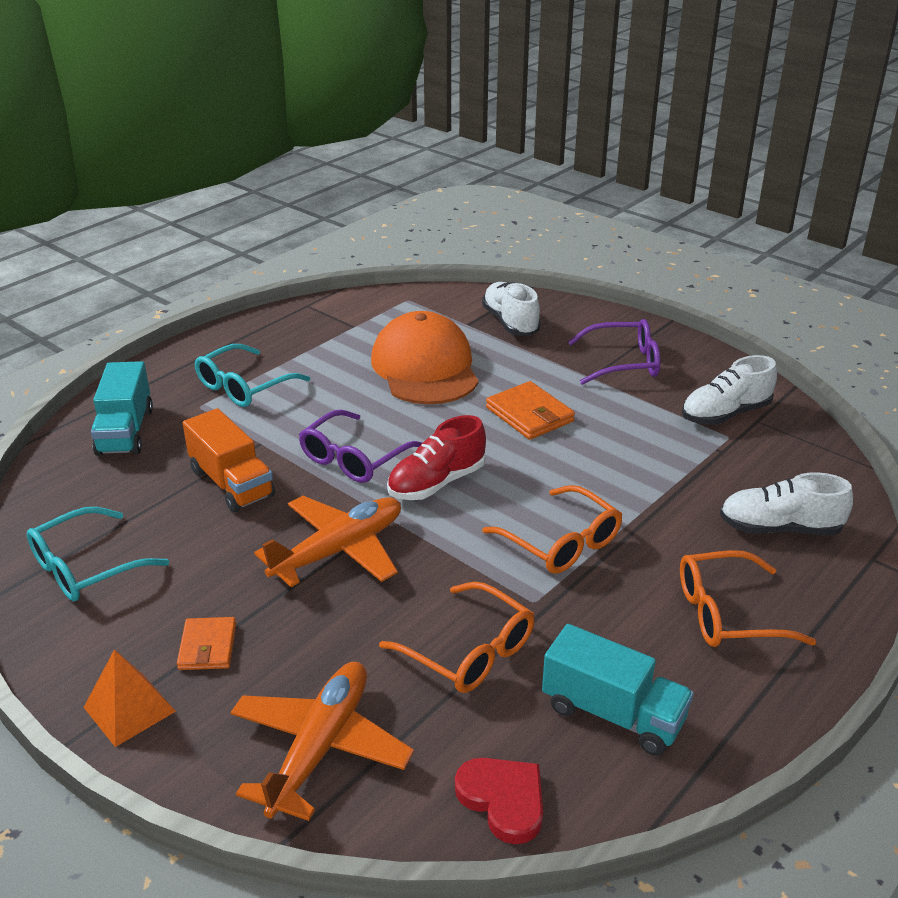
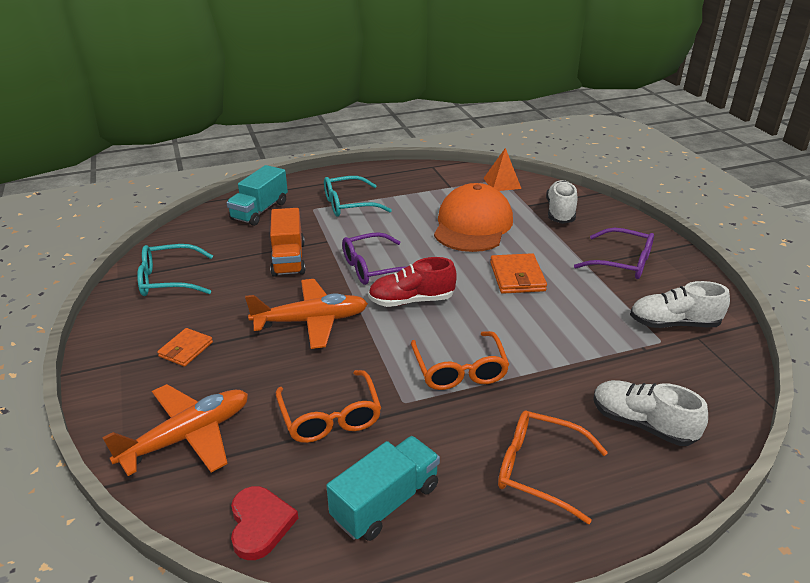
camera: 30 degrees right, 0 degrees up
(129, 709) = (114, 368): orange pyramid -> orange pyramid (502, 183)
(613, 714) = (386, 502): turquoise truck -> turquoise truck turned 105 degrees counterclockwise

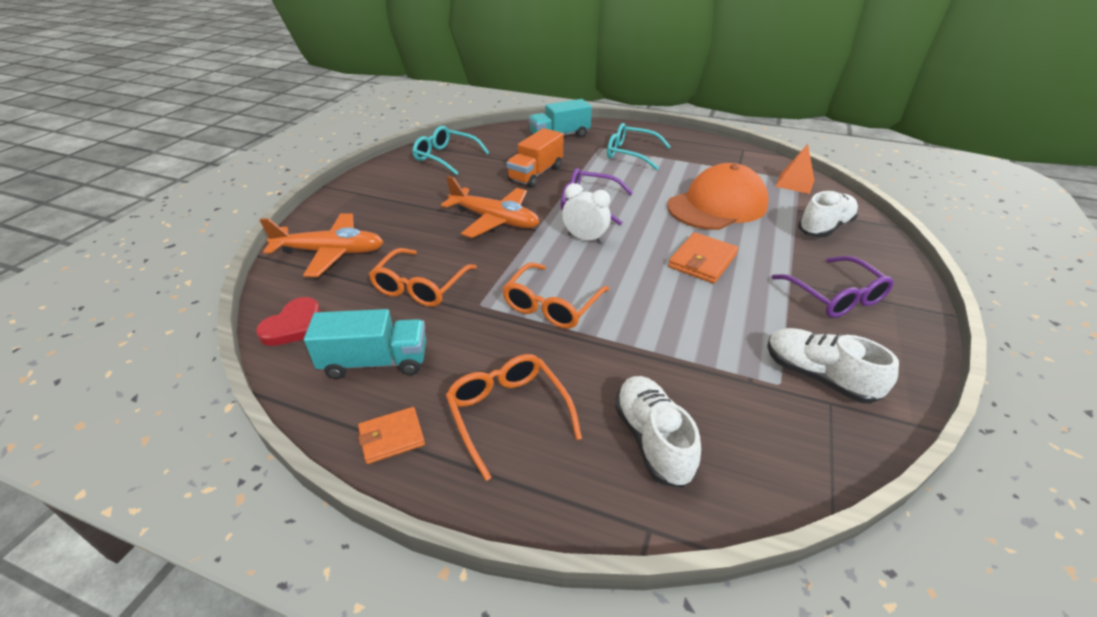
camera: 40 degrees right, 5 degrees up
(186, 349) = (399, 202): orange wallet -> orange wallet (392, 437)
(411, 300) = (585, 239): red shoe -> white clock

